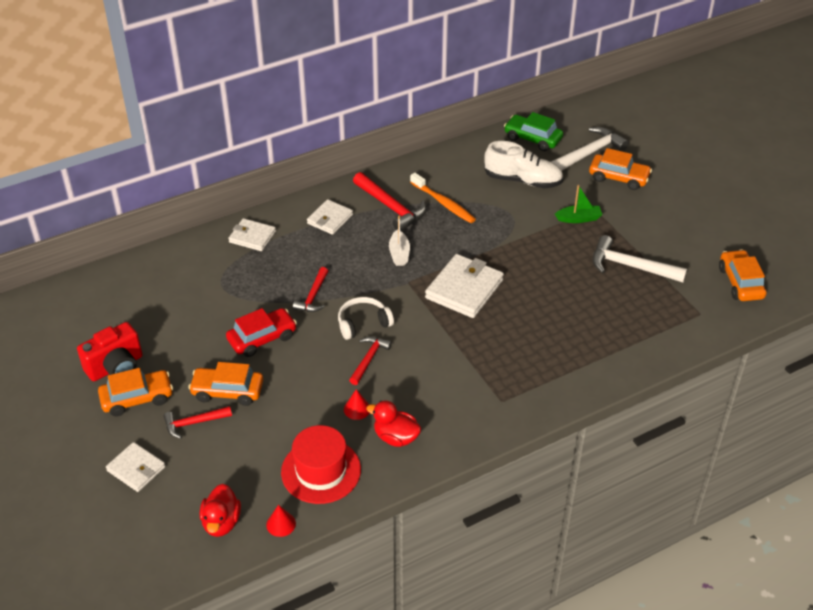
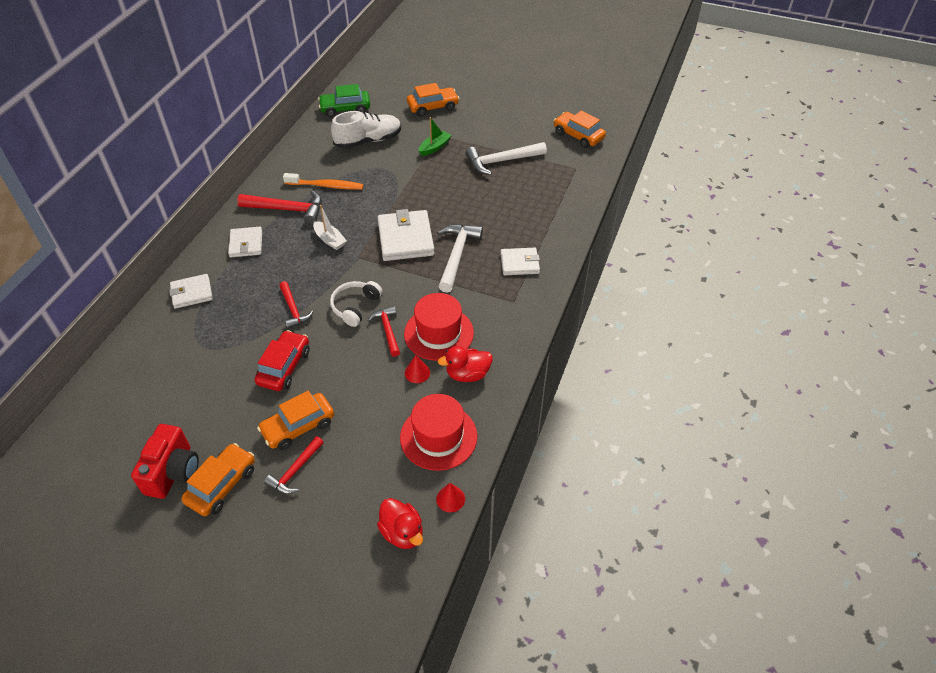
camera: 40 degrees left, 5 degrees up
(136, 469) = (283, 543): white wallet -> white wallet (519, 263)
(407, 388) = (438, 333): none -> red hat
(589, 153) = (396, 100): white hammer -> white hammer (456, 255)

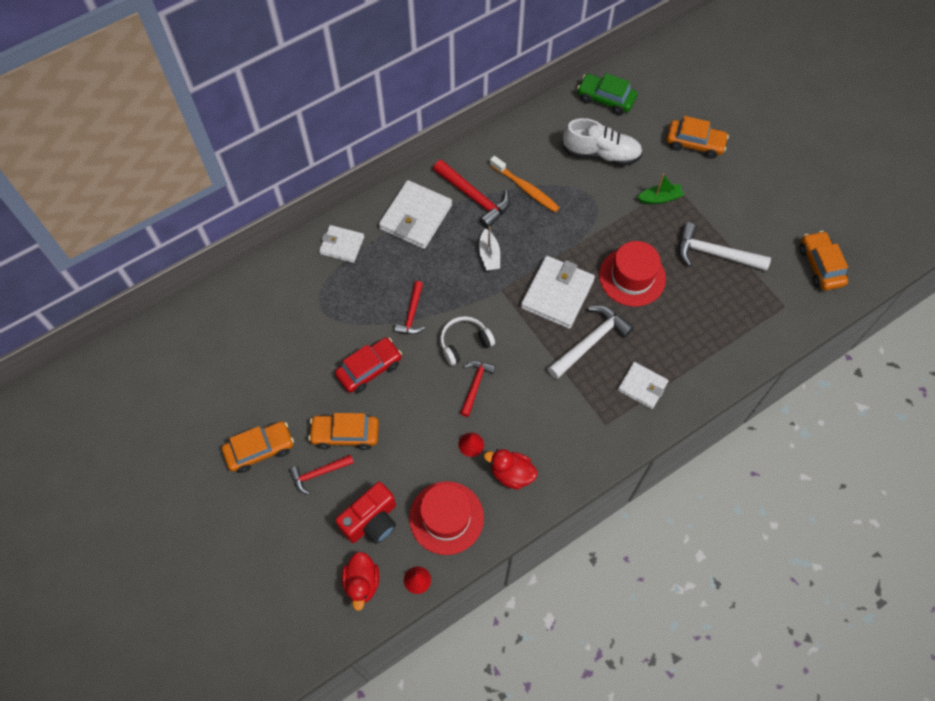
camera: 35 degrees right, 15 degrees up
(173, 472) = (233, 414): red camera -> red camera (371, 521)
(246, 244) = (416, 217): white wallet -> white wallet, size x1.64
(438, 333) = (516, 416): red hat -> red hat (632, 277)

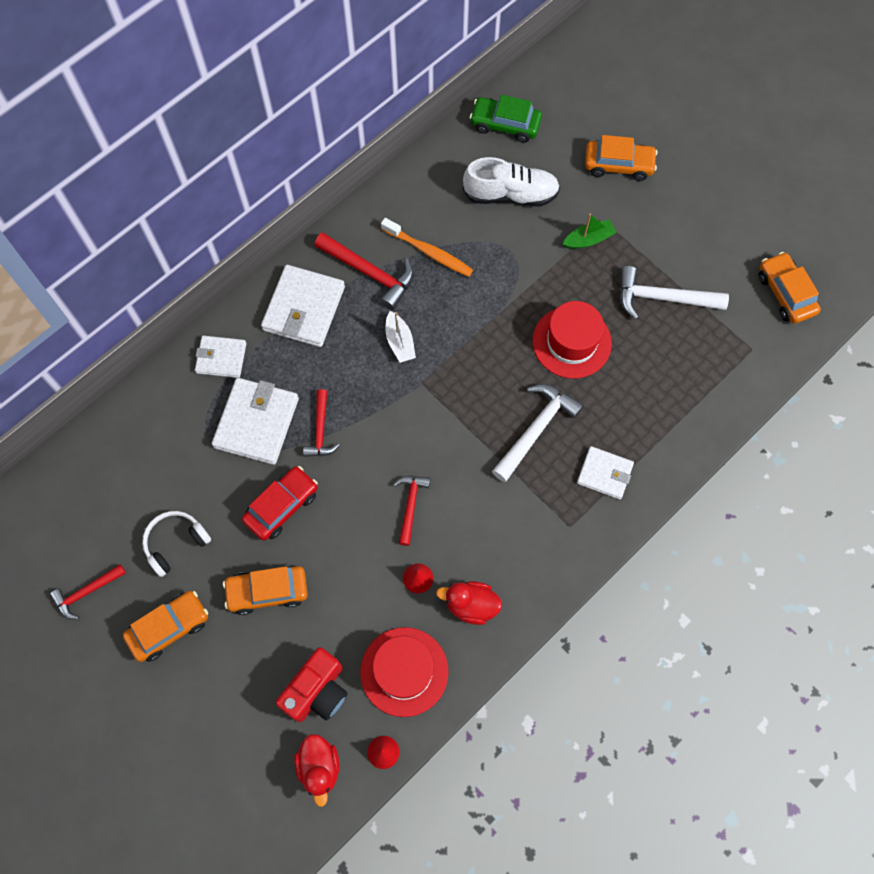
camera: 10 degrees left, 5 degrees up
(319, 473) = (245, 645): red hammer -> red hammer (86, 592)
(464, 343) = (389, 455): white headphones -> white headphones (175, 543)
(557, 294) = (487, 377): white wallet -> white wallet (256, 422)

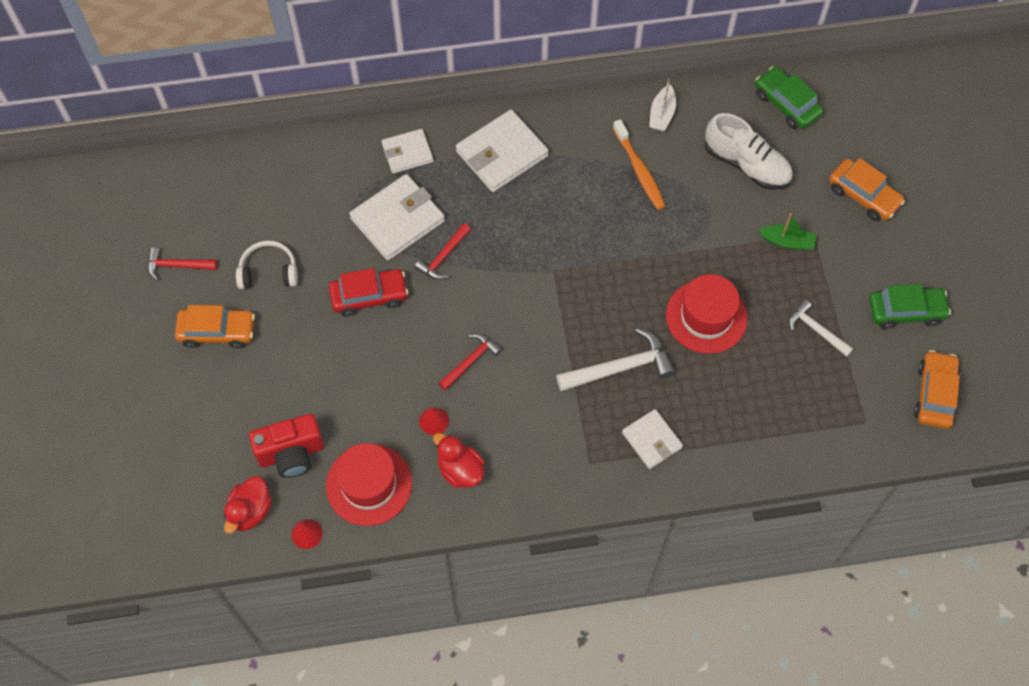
camera: 35 degrees right, 5 degrees down
(221, 358) = (407, 153): white wallet -> white wallet turned 60 degrees counterclockwise
(267, 591) = (310, 353): orange car -> none
(369, 273) = (577, 158): red hammer -> none
(400, 342) = (560, 227): white boat -> white boat (662, 114)
(662, 298) = (816, 330): white hammer -> white hammer, size x0.62
(717, 240) = (905, 311): none -> green car

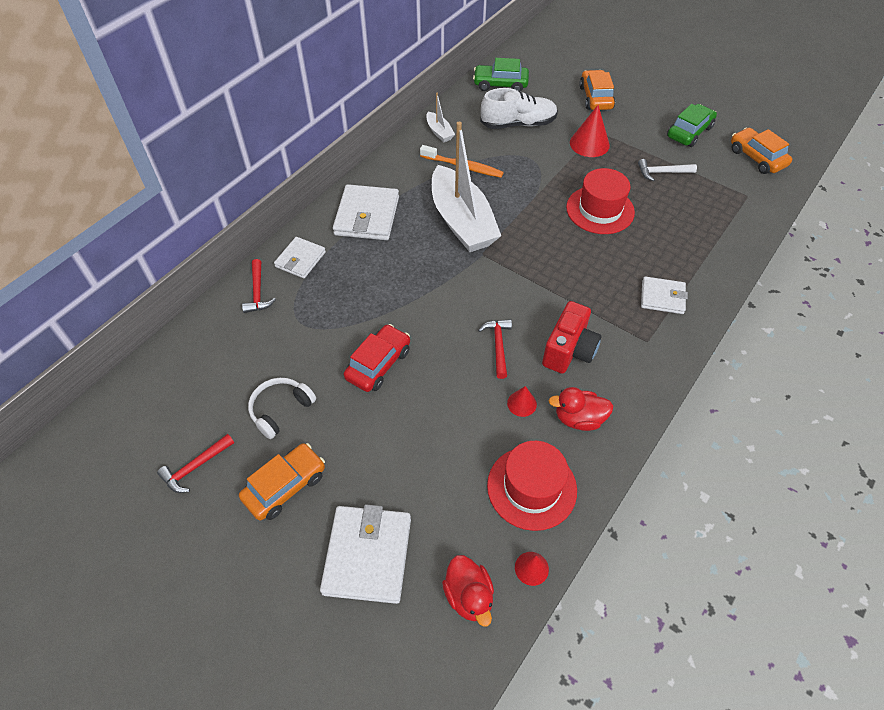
camera: 45 degrees left, 10 degrees down
(291, 454) = (449, 521): red camera -> red camera (569, 351)
(397, 220) = (341, 302): white wallet -> white wallet (367, 555)
(443, 257) = (401, 300): red hammer -> red hammer (258, 292)
(573, 225) = (462, 221): none -> white boat
(620, 368) = (591, 273): white hammer -> none
(787, 242) = (589, 144): green boat -> red cone
(863, 195) = (595, 97): orange car -> orange car turned 90 degrees counterclockwise

